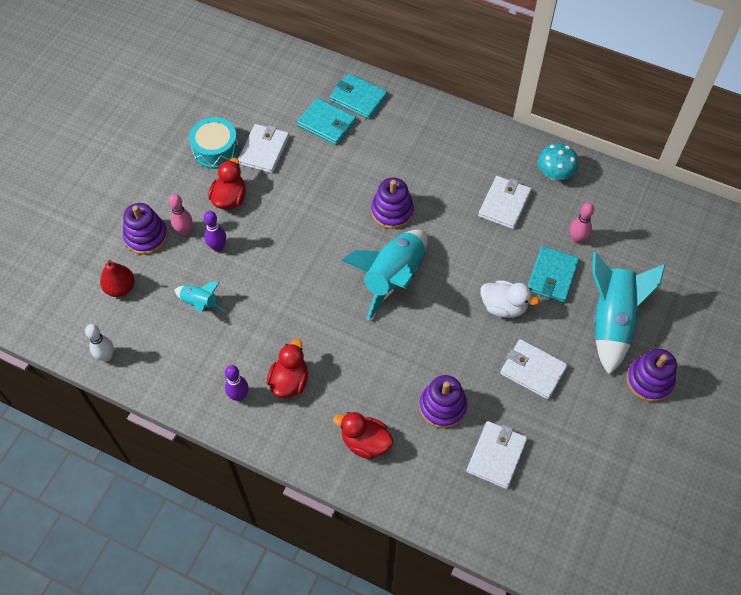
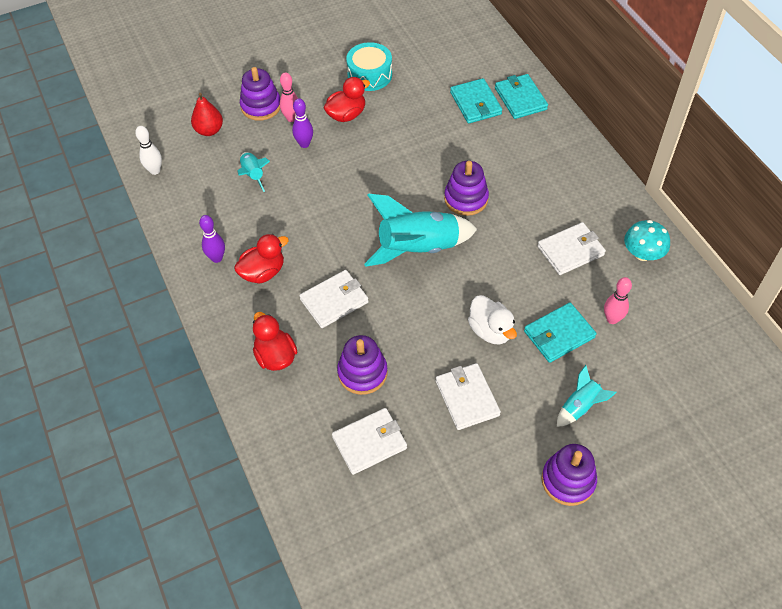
camera: 40 degrees right, 5 degrees down
(264, 150) = (406, 95): white wallet -> white wallet (334, 301)
(612, 321) = (580, 406): turquoise rocket -> turquoise rocket, size x0.49

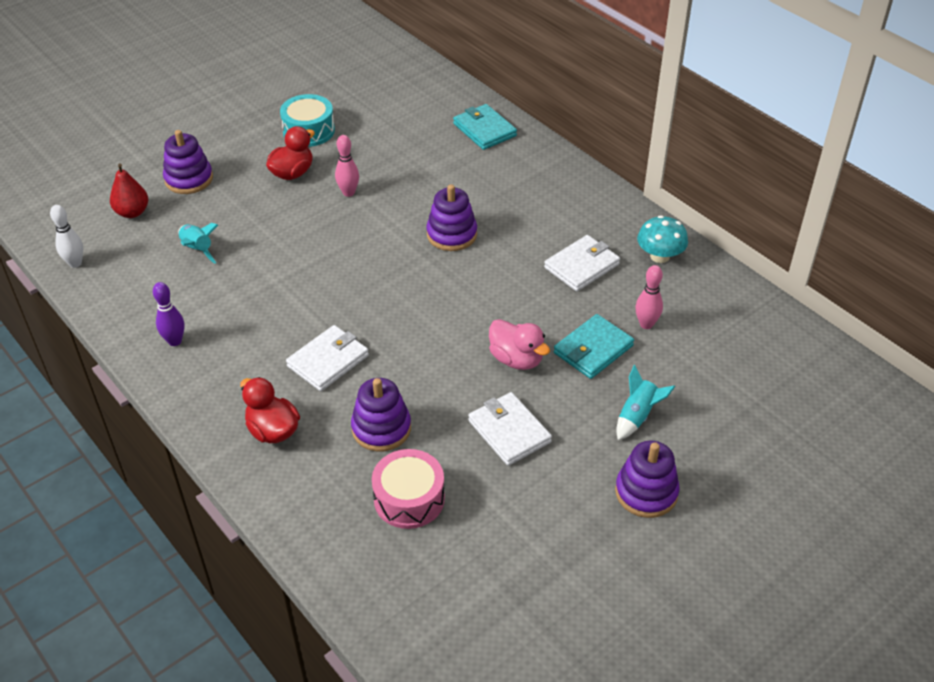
camera: 15 degrees left, 10 degrees down
(263, 272) = (235, 346): red duck -> none
(291, 118) = (228, 186): pink bowling pin -> pink bowling pin (348, 192)
(304, 144) = (250, 209): purple bowling pin -> none
(369, 442) = (409, 499): white wallet -> pink drum
(418, 248) = (411, 292): turquoise rocket -> none
(475, 103) = (436, 141): turquoise wallet -> none
(490, 330) = (516, 359): white duck -> pink duck

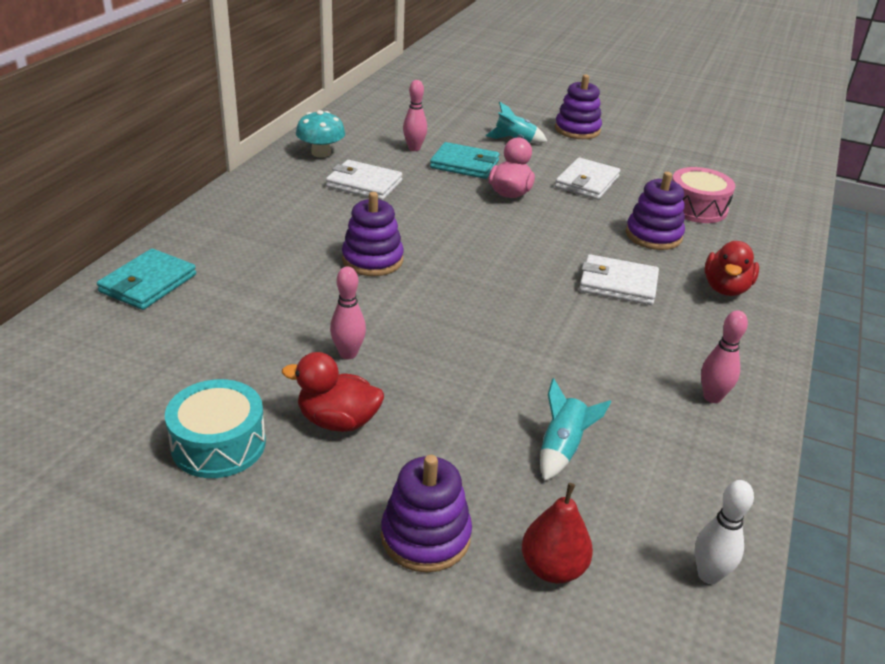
camera: 120 degrees left, 10 degrees down
(175, 341) = (712, 397): purple bowling pin -> pink bowling pin

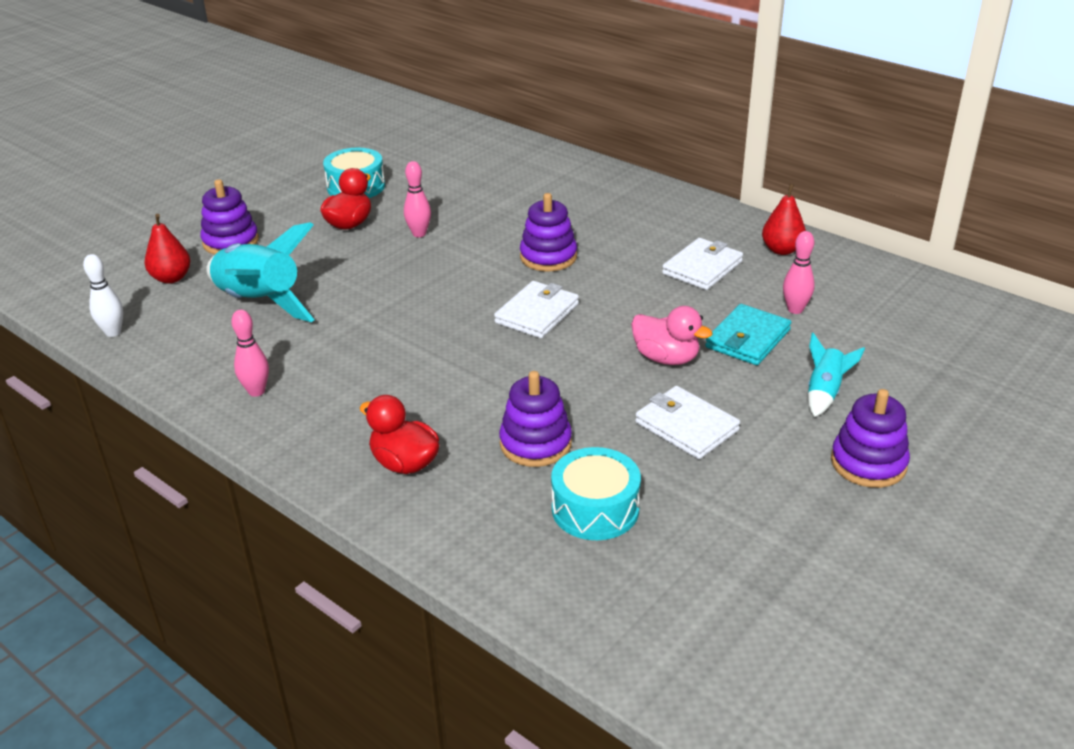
camera: 110 degrees right, 0 degrees up
(148, 283) = (549, 167): turquoise wallet -> none
(321, 153) = (782, 250): turquoise mushroom -> red pear
(562, 449) = (259, 303): turquoise rocket -> turquoise rocket, size x2.03
(618, 284) = (448, 387): white wallet -> white wallet (537, 313)
(696, 208) = (595, 509): pink drum -> turquoise drum

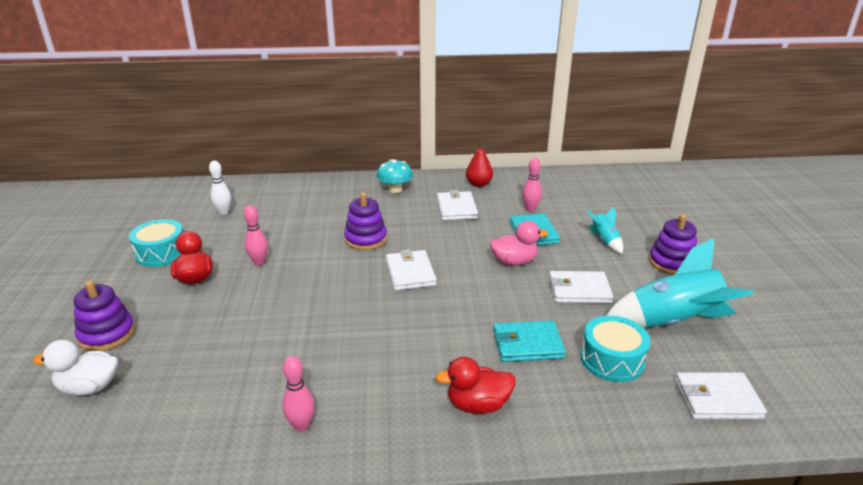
camera: 45 degrees left, 5 degrees down
(113, 332) = (94, 460): white bowling pin -> white bowling pin (224, 212)
(171, 278) = (89, 387): red pear -> white duck
(259, 303) = (203, 364): turquoise rocket -> turquoise rocket (672, 322)
(535, 443) = (527, 344): purple stacking toy -> turquoise wallet
(637, 613) = (717, 399): none -> white wallet
(667, 214) = (395, 189): none -> turquoise mushroom

